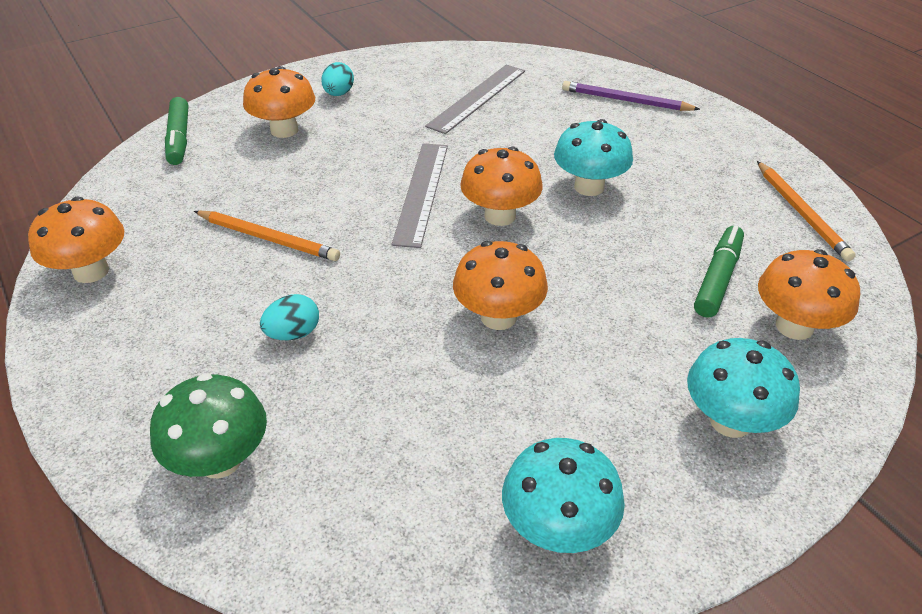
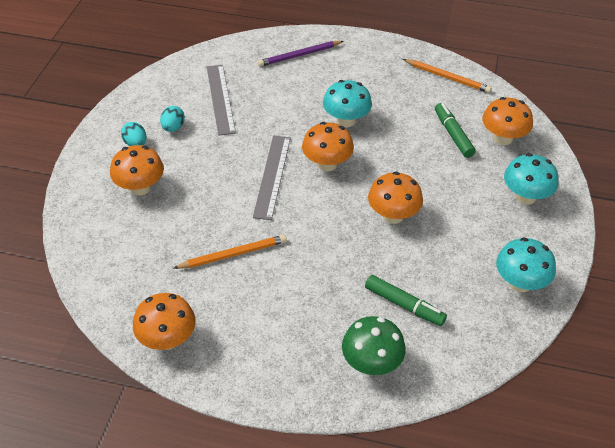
camera: 45 degrees left, 5 degrees up
(179, 139) = (83, 234): green marker -> green marker (404, 305)
(293, 334) = (319, 289): turquoise egg -> turquoise egg (173, 127)
(421, 192) = (272, 176): grey ruler -> grey ruler turned 45 degrees clockwise

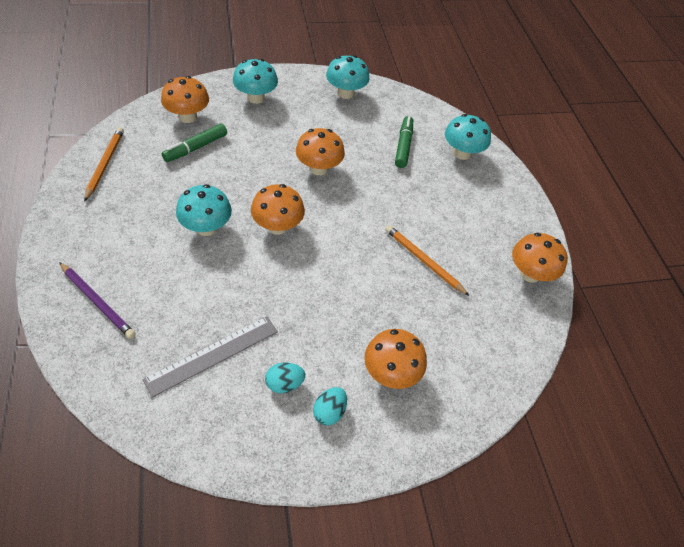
camera: 120 degrees left, 5 degrees up
(272, 176) = (315, 263): grey ruler -> none
(371, 363) = (462, 153): green mushroom -> turquoise mushroom

